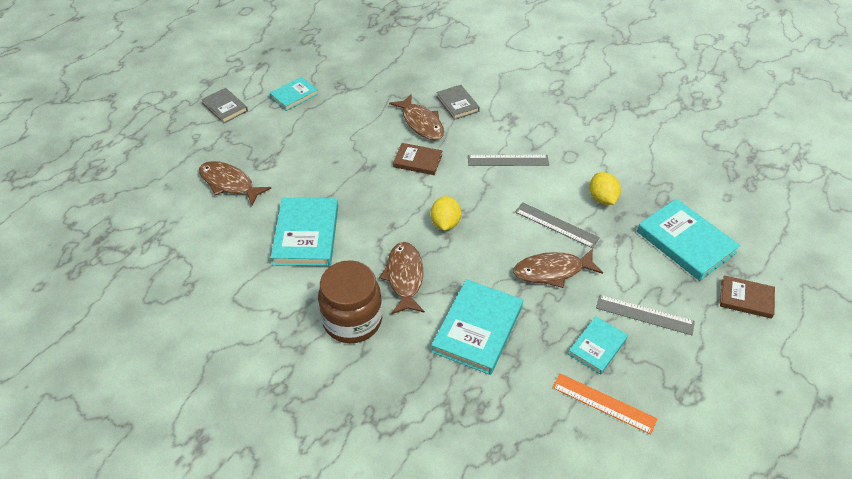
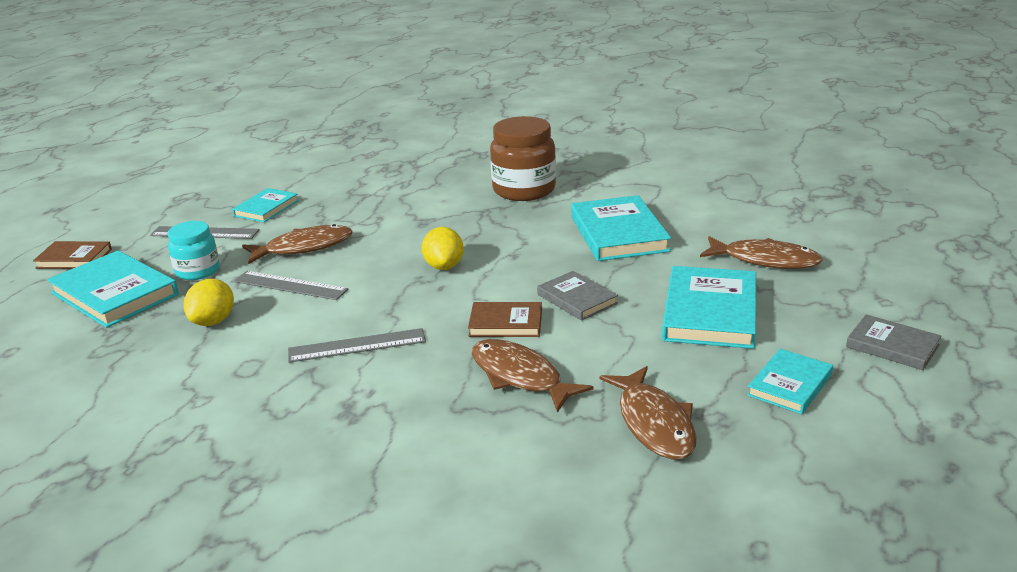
camera: 170 degrees right, 20 degrees down
(404, 277) = (481, 221): brown fish -> brown fish (654, 423)
(457, 104) = (459, 421): grey book -> grey book (577, 299)
(477, 329) = (391, 202): turquoise book -> turquoise book (710, 312)
(602, 198) = (213, 321): yellow lemon -> yellow lemon turned 45 degrees clockwise
(603, 403) = (271, 183): orange ruler -> none
(631, 257) = (198, 271): none -> turquoise jar

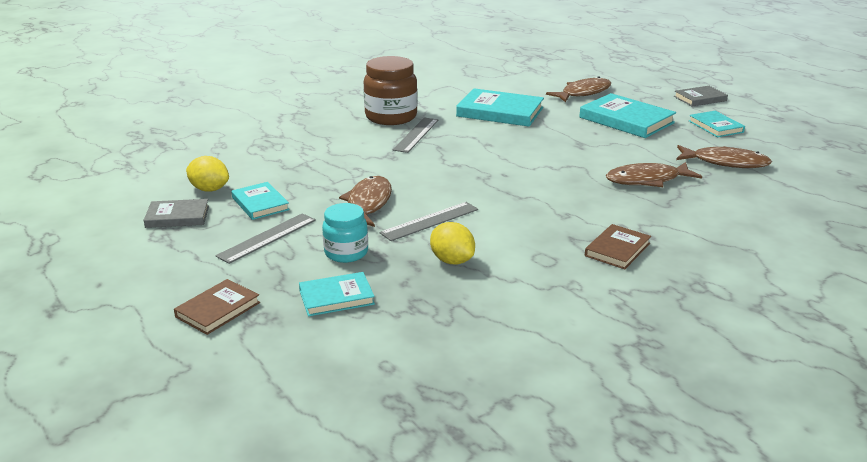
camera: 60 degrees left, 0 degrees up
(115, 294) = (336, 297): turquoise book -> turquoise book, size x0.58
(357, 346) = (555, 216): grey ruler -> grey ruler (416, 135)
(444, 266) = (474, 166): yellow lemon -> yellow lemon (209, 189)
(506, 323) = (578, 168): brown book -> brown book (617, 250)
(577, 299) = (571, 144): grey book -> grey book (177, 217)

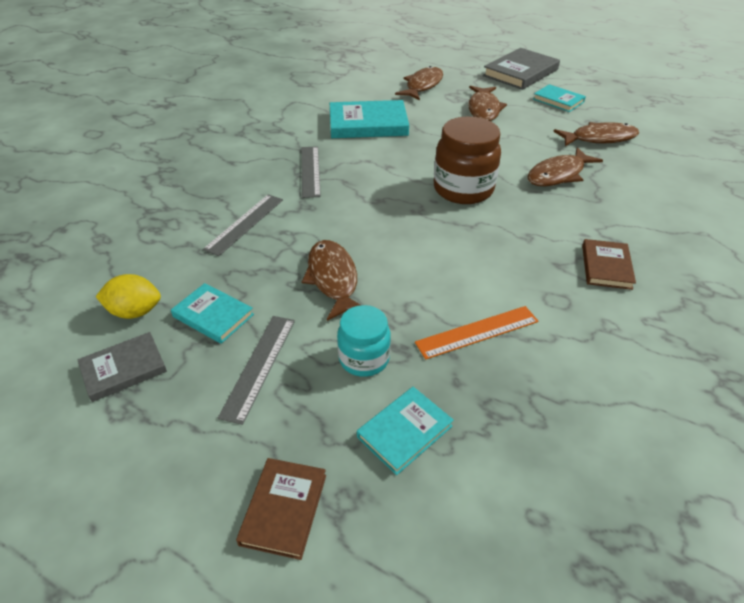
camera: 25 degrees left, 15 degrees up
(391, 117) = (267, 154): brown jar -> brown jar (463, 189)
(430, 221) = (413, 284): grey ruler -> grey ruler (244, 224)
(452, 260) = (477, 332): yellow lemon -> orange ruler
(626, 120) = (483, 109): turquoise book -> brown fish
(700, 99) = (520, 73): grey book -> grey book, size x1.72

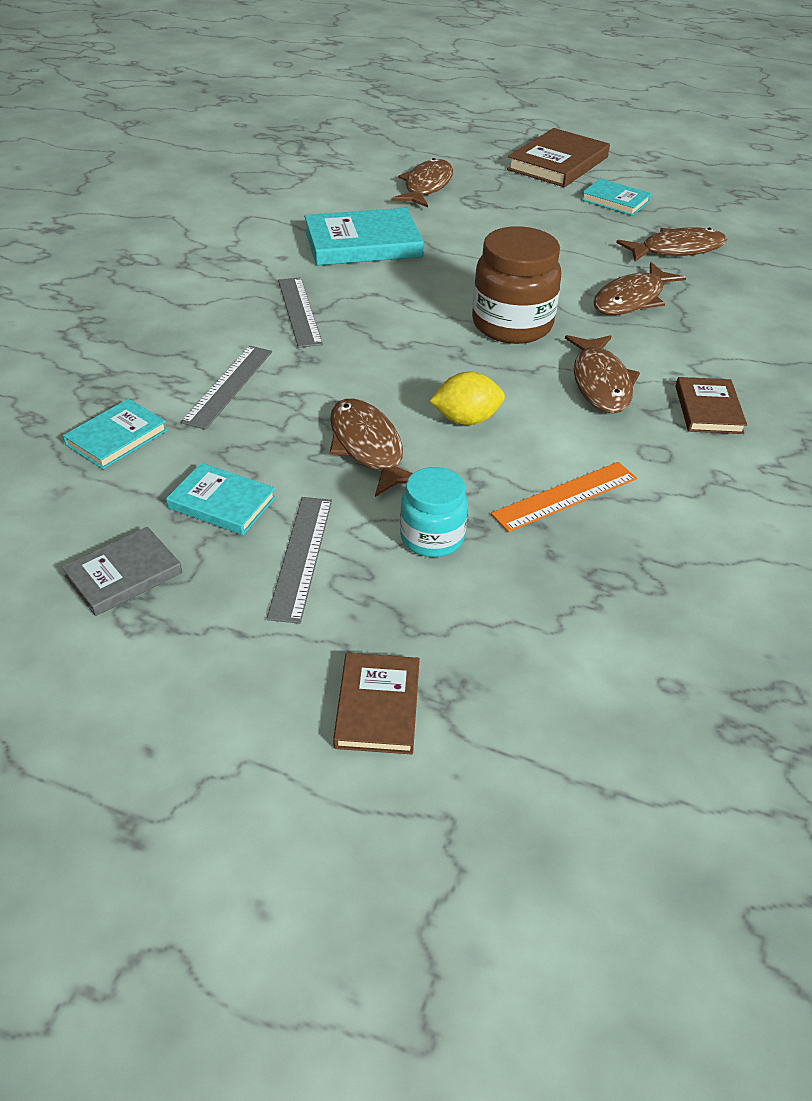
camera: 10 degrees left, 0 degrees up
(135, 312) = (114, 506): yellow lemon -> yellow lemon (466, 420)
(404, 431) = (501, 613): turquoise book -> turquoise book (116, 437)
(483, 109) = (517, 216): brown fish -> brown fish (600, 383)
(520, 73) = (558, 163): grey book -> brown book

